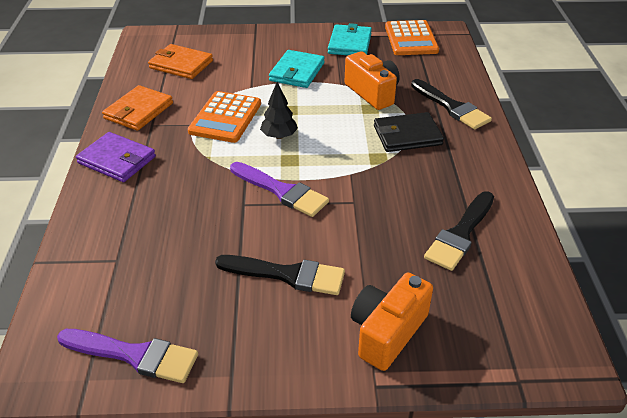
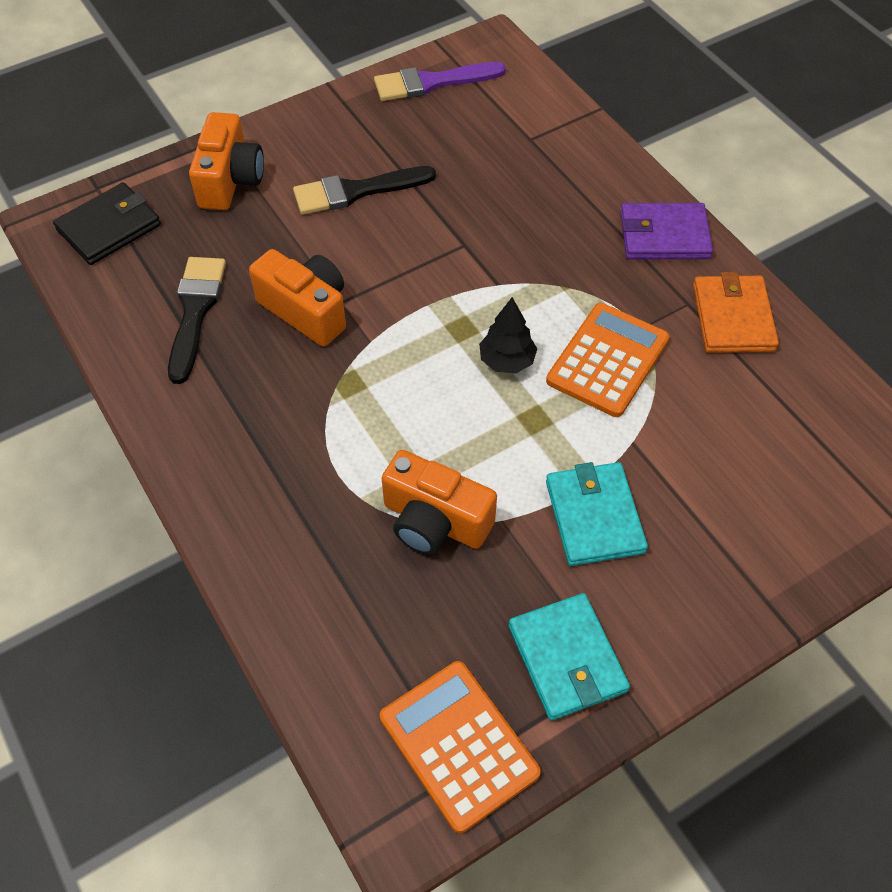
camera: 150 degrees right, 15 degrees up
(181, 64) = (790, 441): orange wallet -> none
(225, 118) = (607, 360): orange calculator -> orange calculator turned 45 degrees clockwise
(281, 191) = (436, 279): purple brush -> none
(380, 205) = (306, 310): none -> orange camera
(407, 135) = (330, 446): black wallet -> black wallet (109, 227)
(451, 107) = (289, 548): black brush -> none

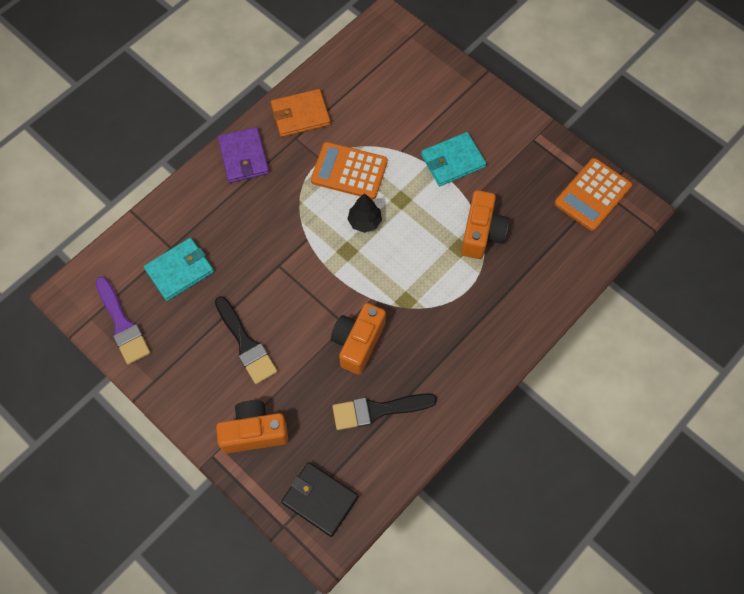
camera: 105 degrees left, 10 degrees up
(567, 659) = (534, 159): turquoise wallet -> turquoise wallet (180, 270)

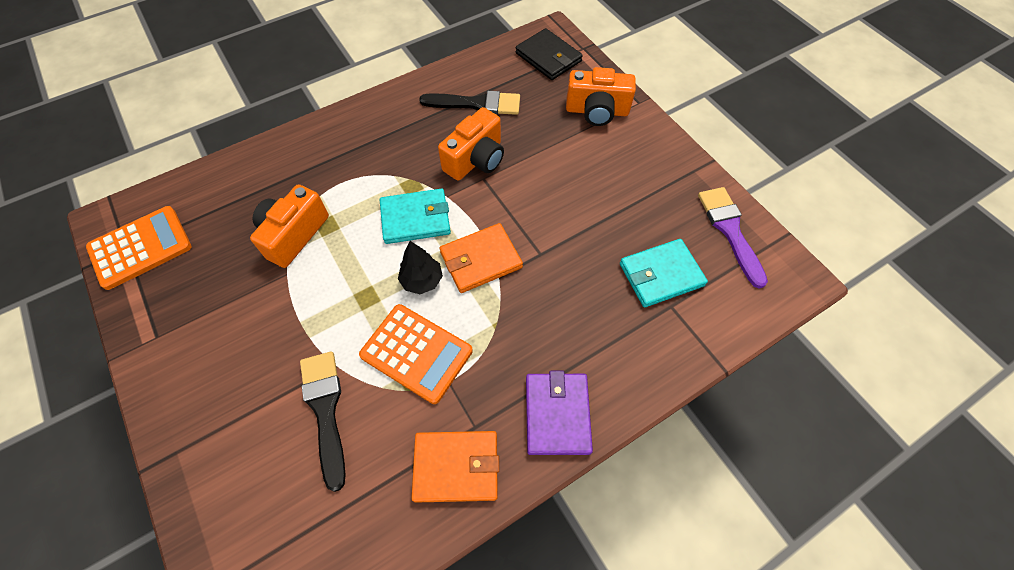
camera: 165 degrees left, 5 degrees down
(246, 343) = (593, 183): black brush -> black brush (325, 410)
(325, 248) = (480, 260): none -> orange wallet
(452, 161) = (276, 333): turquoise wallet -> turquoise wallet (415, 218)

